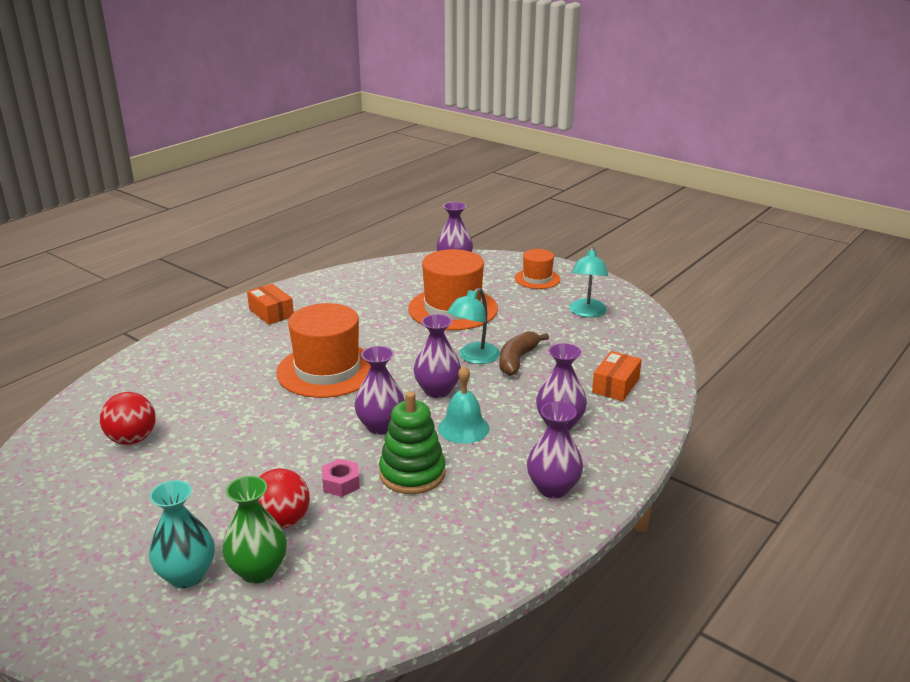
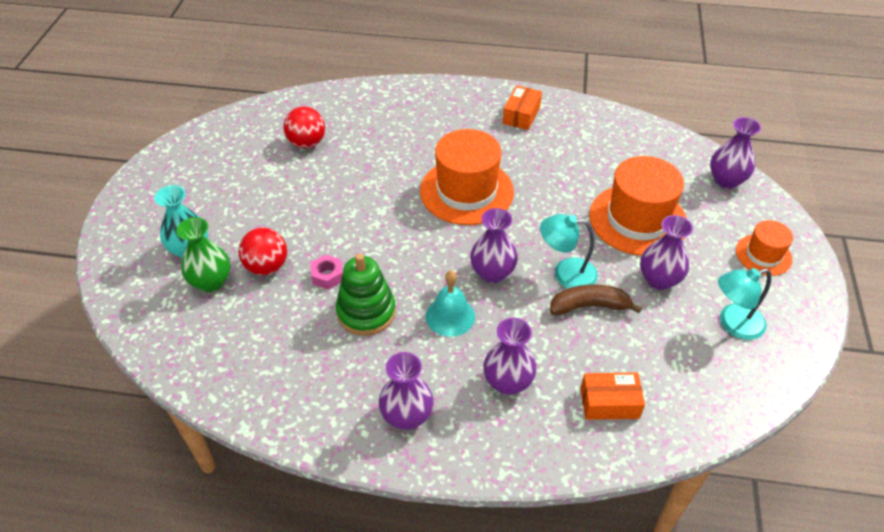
camera: 60 degrees right, 20 degrees up
(381, 426) = (414, 262): purple vase -> purple vase (659, 280)

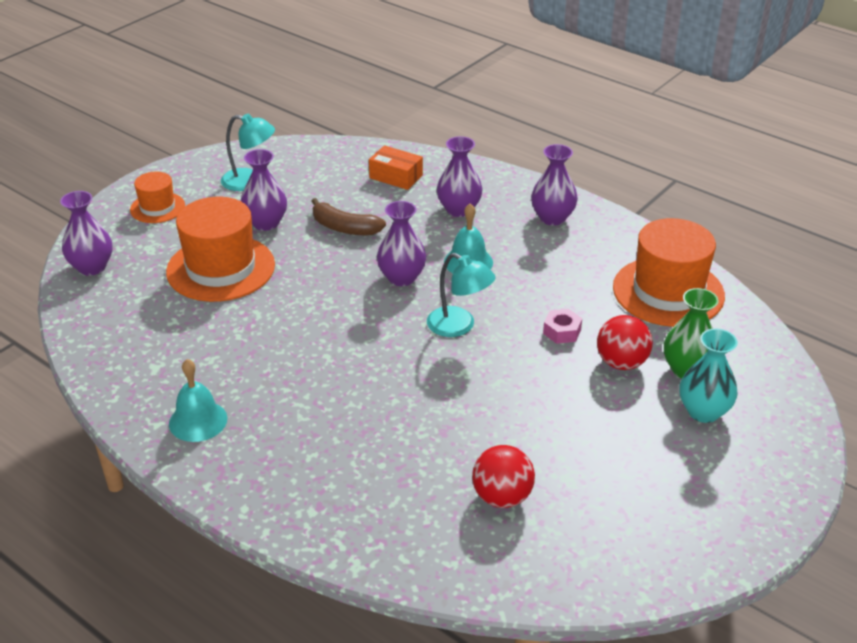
camera: 150 degrees left, 10 degrees down
(366, 312) = (542, 290): green stacking toy -> none
(466, 191) = (355, 356): orange hat -> orange hat (668, 291)
(521, 115) = (198, 421): orange box -> turquoise bell
(565, 273) = (337, 254): turquoise lamp -> turquoise lamp (459, 326)

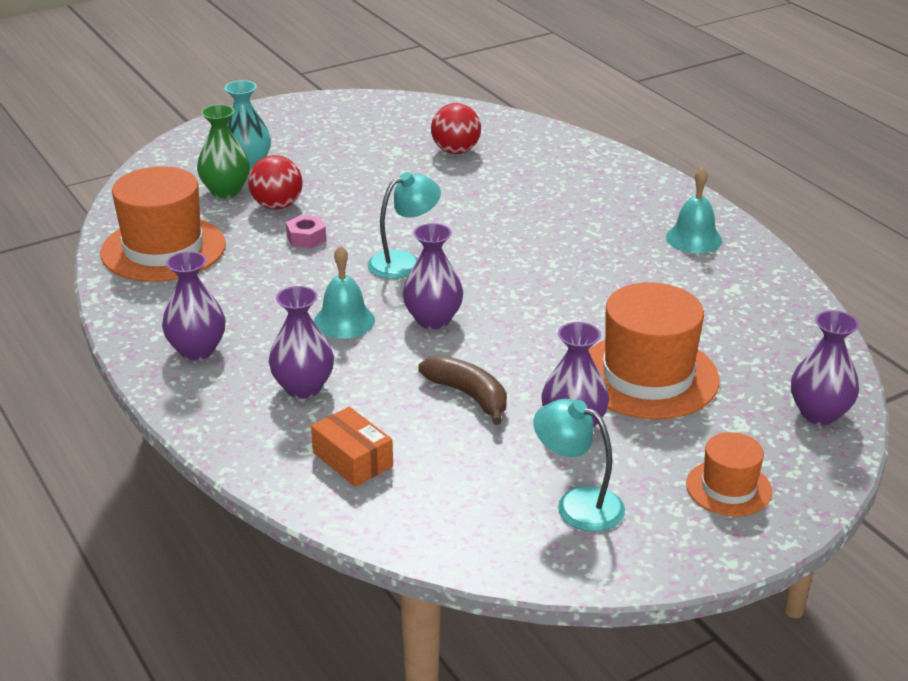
camera: 160 degrees left, 5 degrees down
(459, 326) = (404, 262): turquoise lamp -> turquoise lamp turned 90 degrees clockwise

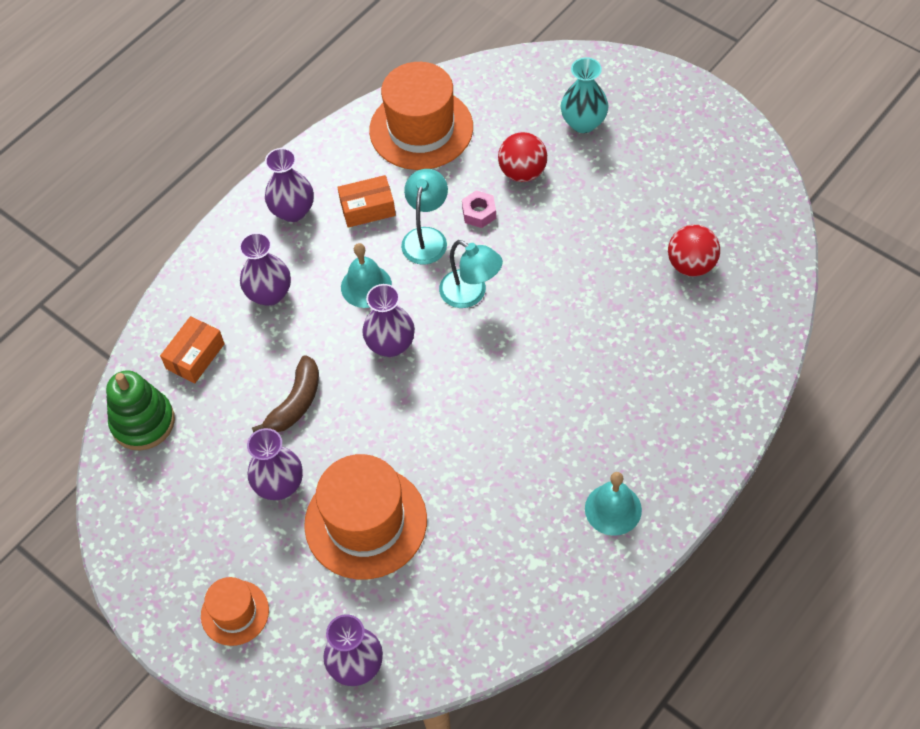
camera: 75 degrees right, 25 degrees up
(225, 191) = (530, 128): green vase -> none
(240, 301) = (367, 208): none -> orange box
(424, 519) = (143, 422): none -> green stacking toy
(577, 504) = (186, 513): turquoise lamp -> turquoise lamp (426, 237)

